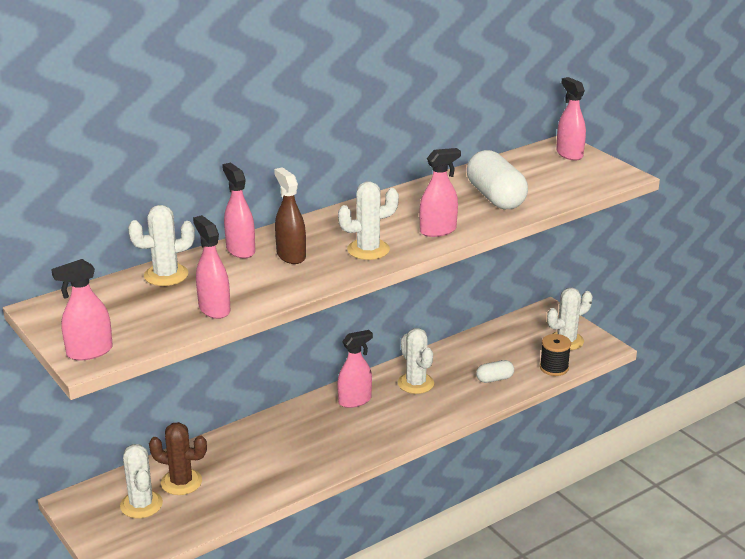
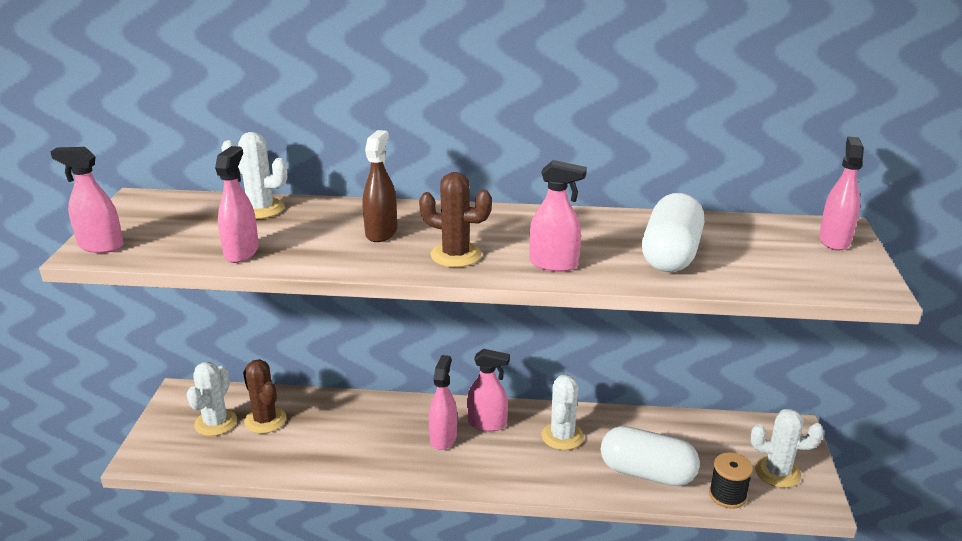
camera: 40 degrees right, 0 degrees up
(240, 250) = (351, 211): pink spray bottle -> pink spray bottle (443, 438)
(368, 250) = (455, 255): white cactus -> brown cactus
(494, 379) = (647, 473): white capsule -> white capsule, size x1.99

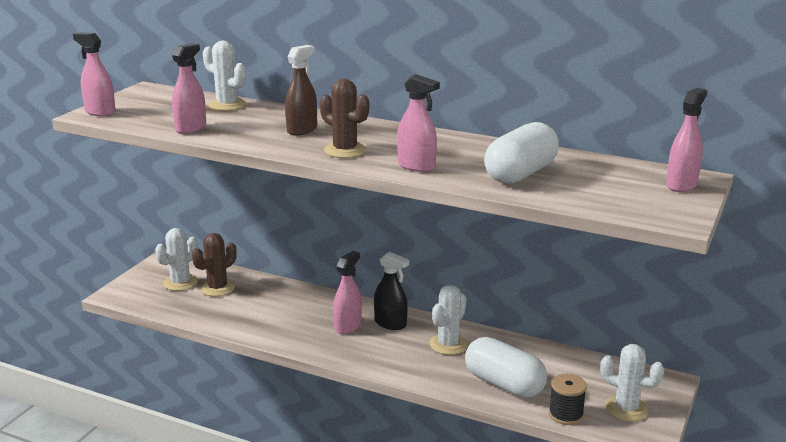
camera: 20 degrees right, 5 degrees down
(265, 420) = (217, 288): brown cactus -> brown cactus turned 60 degrees clockwise
(487, 423) = (390, 323): pink spray bottle -> black spray bottle

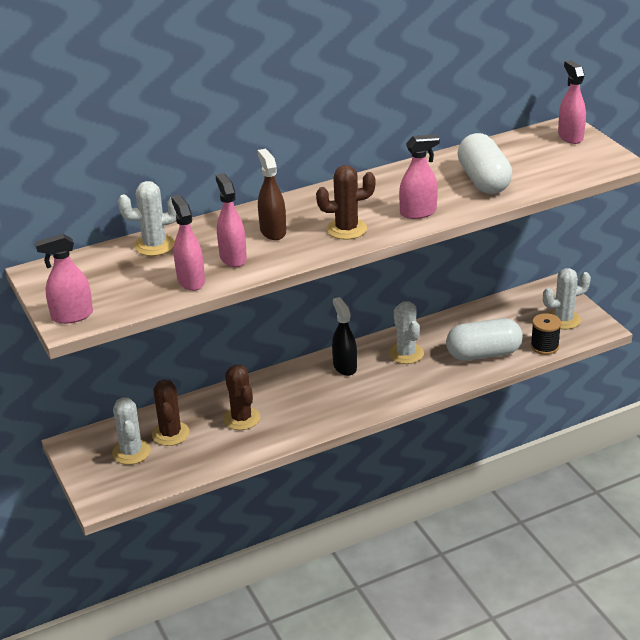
camera: 50 degrees left, 10 degrees up
(268, 307) = (241, 418): none -> brown cactus
(348, 326) = (323, 389): pink spray bottle -> pink spray bottle (233, 258)
(390, 323) = (344, 366): black spray bottle -> black spray bottle turned 90 degrees counterclockwise

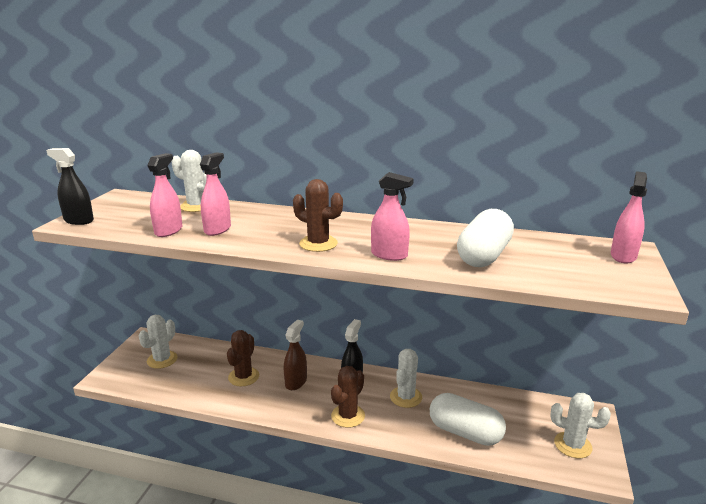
camera: 40 degrees right, 10 degrees down
(72, 316) = (78, 220): pink spray bottle -> black spray bottle
(170, 434) = (196, 362): brown cactus -> brown cactus (348, 416)
(273, 231) = (272, 226): brown spray bottle -> brown spray bottle (296, 382)
(544, 346) = (527, 458): black spool -> none

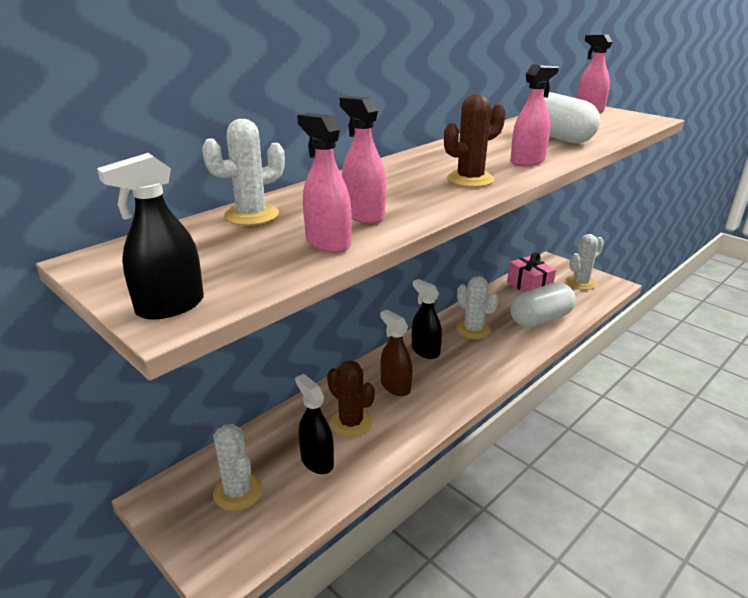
camera: 60 degrees left, 5 degrees up
(200, 377) = (317, 461): none -> black spray bottle
(348, 416) = (478, 371): brown cactus -> none
(520, 410) = (529, 286): none -> pink gift

